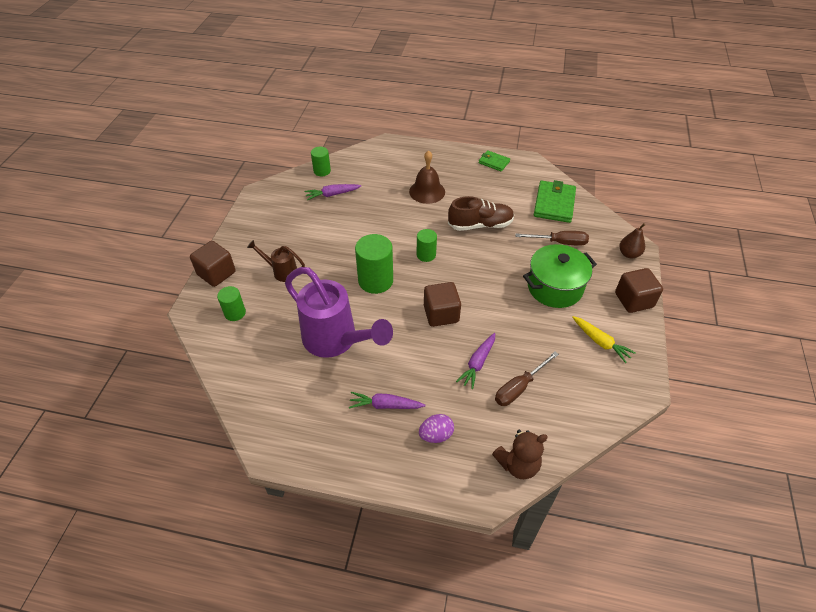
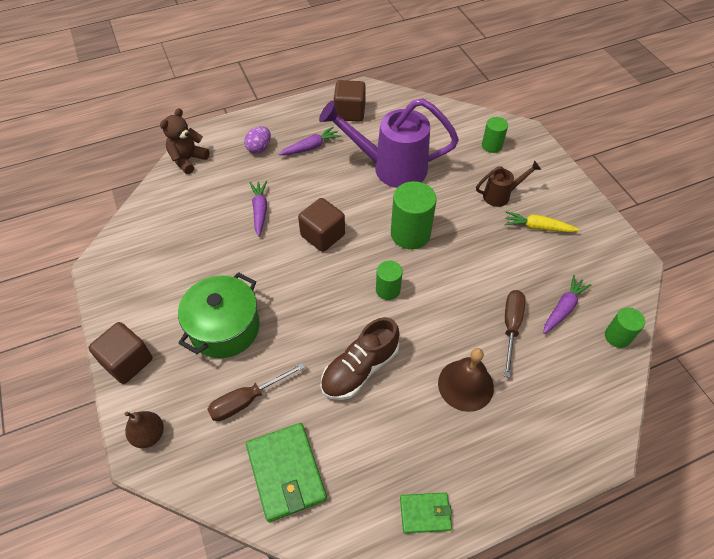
camera: 145 degrees right, 5 degrees up
(216, 273) = (549, 164): brown cube -> brown cube (350, 112)
(519, 387) = (213, 210): brown screwdriver -> brown screwdriver (511, 327)
(600, 342) = (152, 289): yellow carrot -> yellow carrot (538, 227)

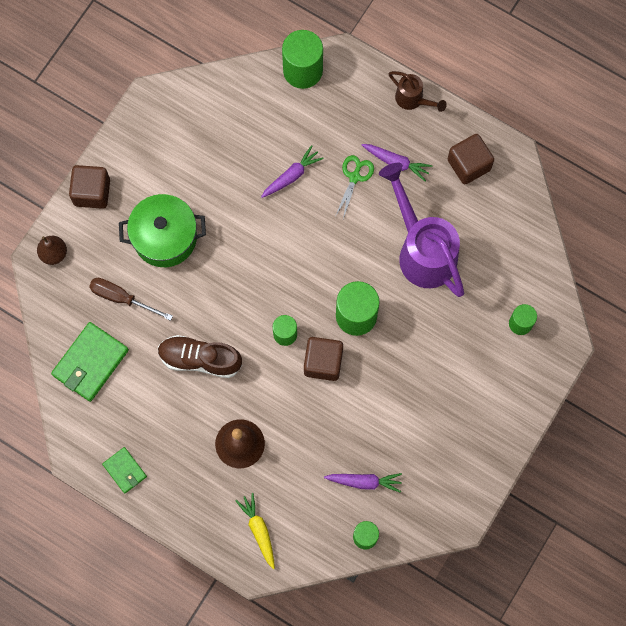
camera: 55 degrees right, 20 degrees up
(188, 160) = (303, 70): brown teddy bear -> green cylinder
(259, 148) = (361, 119): purple egg -> none
(298, 175) = (354, 177): none -> green scissors
(322, 235) = (302, 246): brown cube -> brown cube (323, 362)
(501, 195) = (459, 367): brown watering can -> brown watering can (413, 100)
(511, 327) = (316, 449): brown screwdriver -> none
(538, 227) = (442, 418): yellow carrot -> yellow carrot (259, 530)

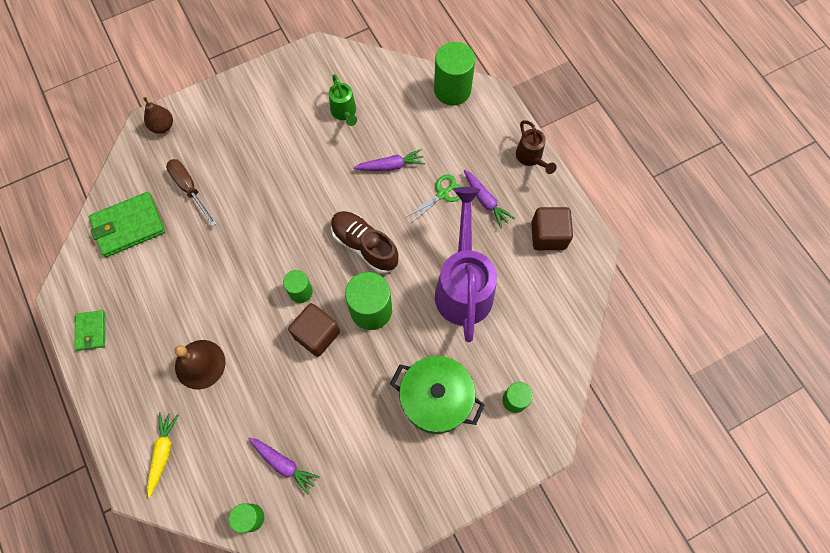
camera: 30 degrees right, 5 degrees down
(92, 192) = (224, 96): brown cube -> none
(165, 237) = (256, 160): green pot -> green pot (436, 399)
(200, 359) = (216, 273): brown shoe -> brown shoe (364, 245)
(217, 147) = (344, 113): none -> green watering can

